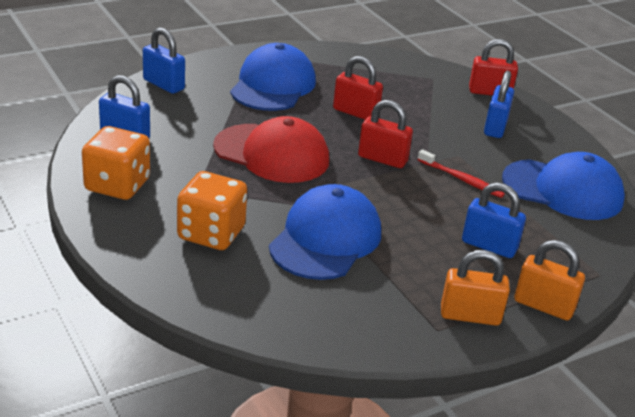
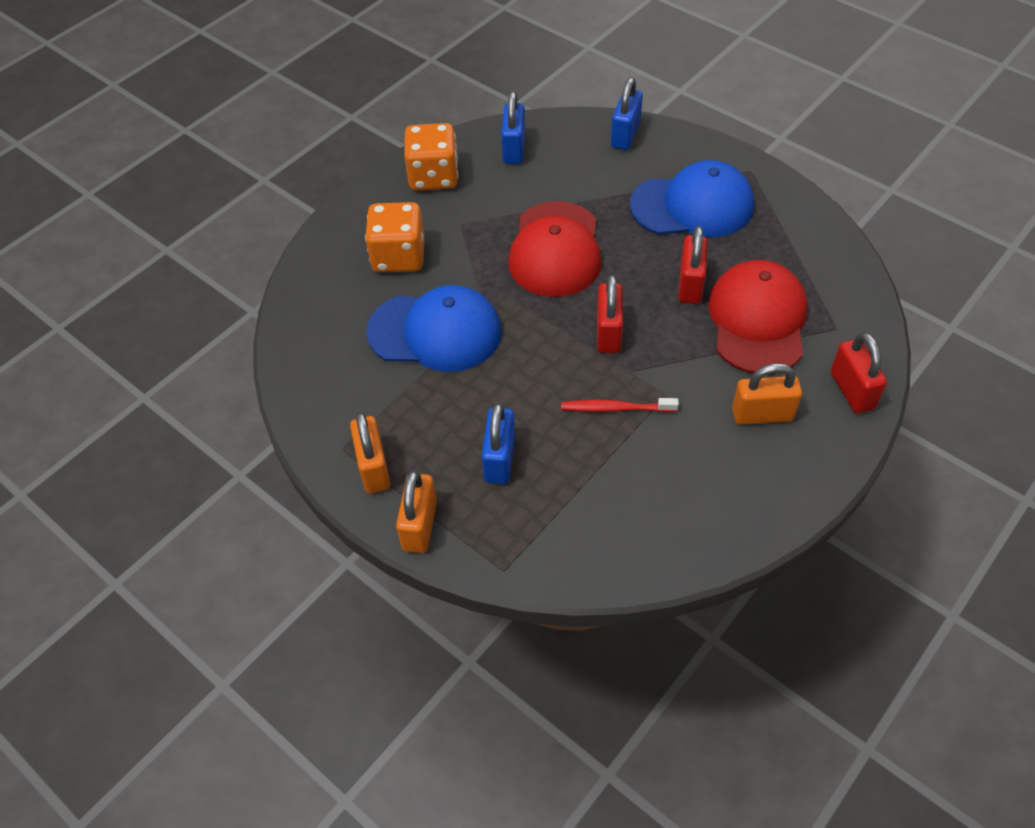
camera: 75 degrees right, 20 degrees up
(408, 101) = (757, 320): none -> red cap
(461, 179) = (615, 408): red toothbrush -> red toothbrush turned 75 degrees clockwise
(495, 127) = (762, 414): blue padlock -> orange padlock
(563, 190) = (660, 508): blue cap -> none

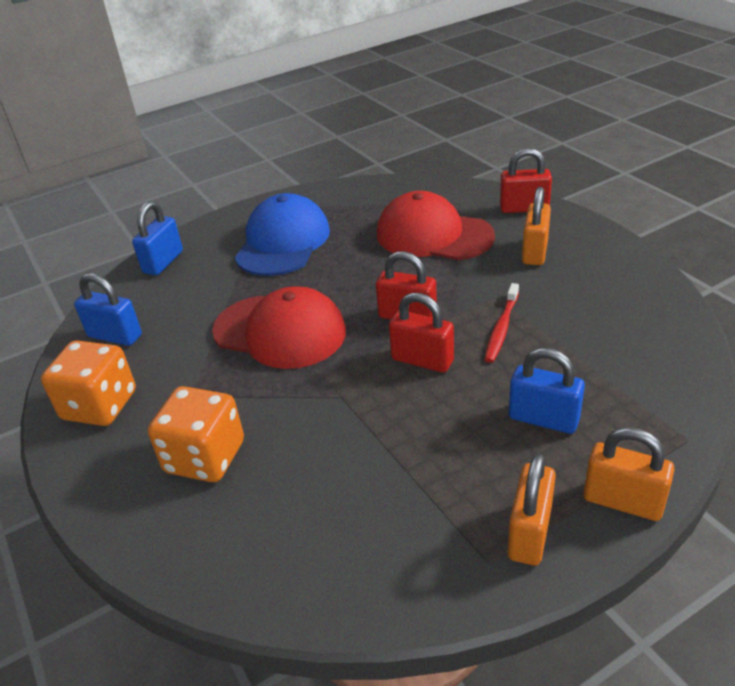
camera: 70 degrees left, 15 degrees down
(373, 468) = (529, 533): orange padlock -> orange padlock turned 75 degrees counterclockwise
(435, 332) = (343, 442): blue cap -> none
(625, 135) = (163, 262): blue padlock -> blue padlock turned 75 degrees clockwise
(690, 285) = (375, 260): red padlock -> red padlock (422, 360)

